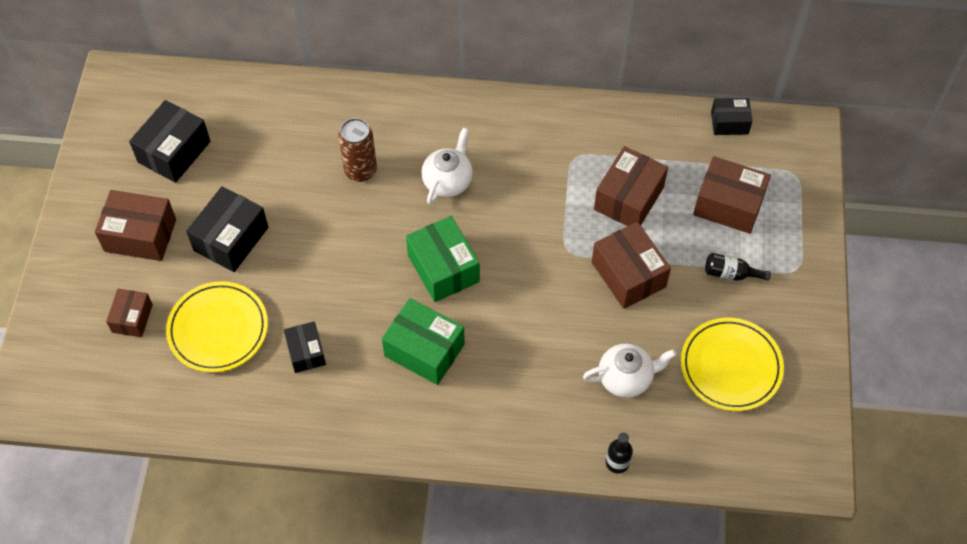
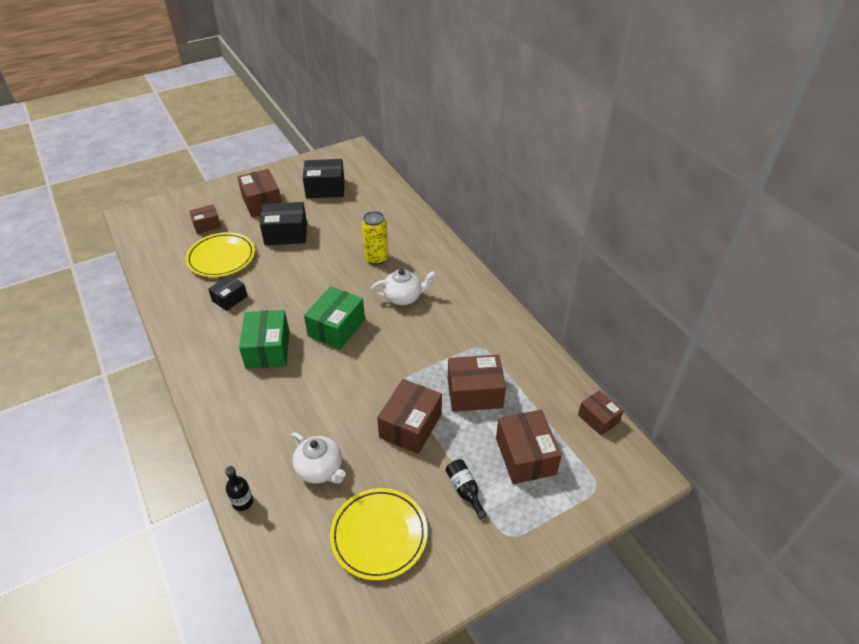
camera: 55 degrees right, 15 degrees down
(360, 171) = (376, 258): brown can -> yellow can
(729, 123) = (598, 418): black box -> brown box

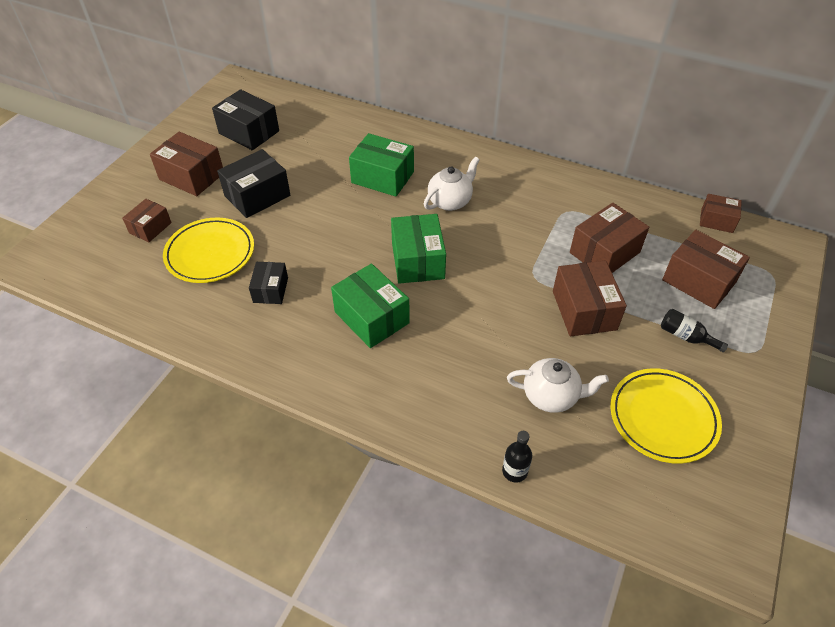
camera: 35 degrees left, 5 degrees up
(325, 188) = (249, 132): black box -> black box turned 75 degrees clockwise
(376, 258) = (382, 177): yellow can -> green box

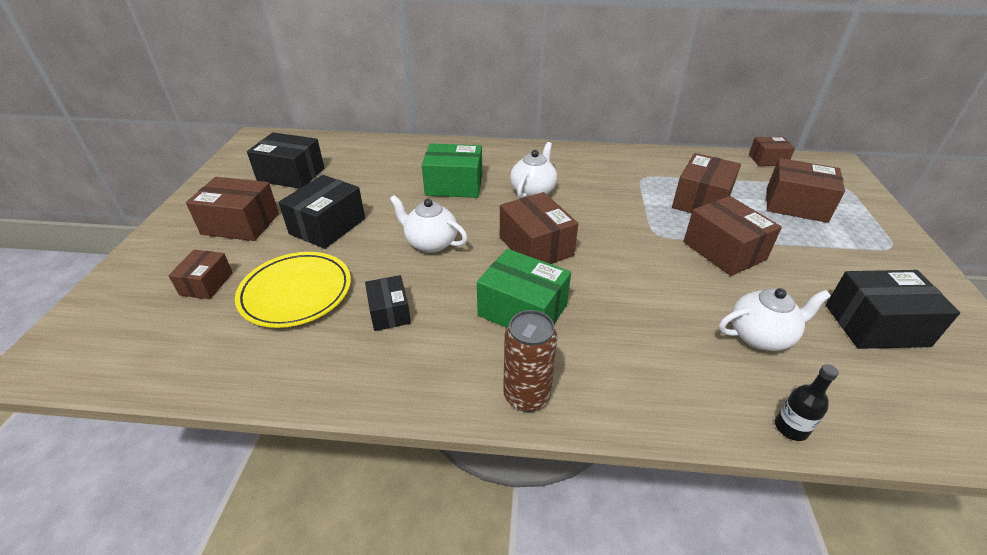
camera: 20 degrees left, 10 degrees down
(332, 234) = (430, 243): none -> white teapot
(335, 386) = (526, 396): none -> brown can
(418, 261) = (536, 246): green box -> brown box
(663, 418) = (876, 325): yellow plate -> black box
(686, 337) = (827, 250): black bottle -> none

